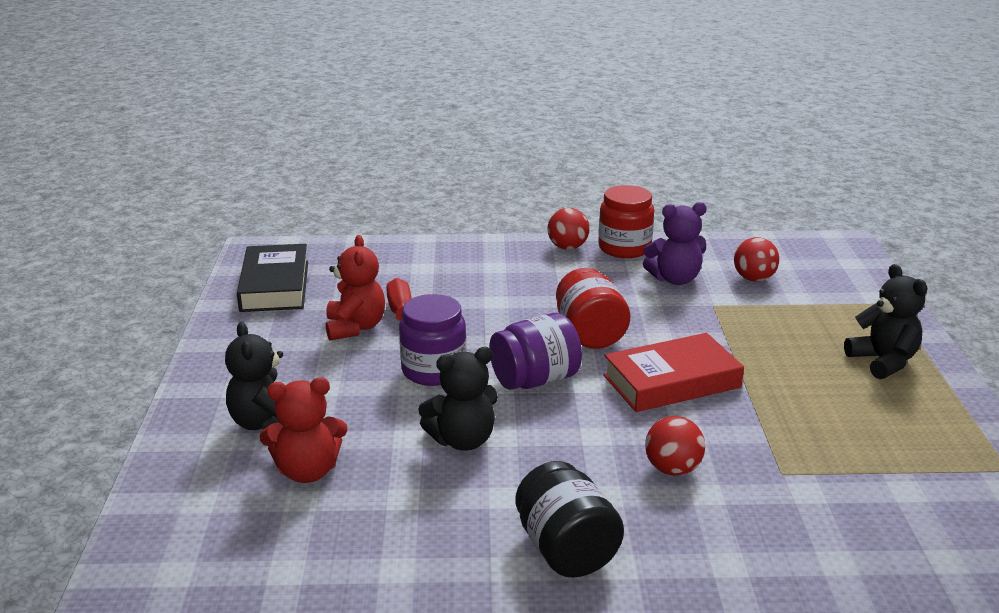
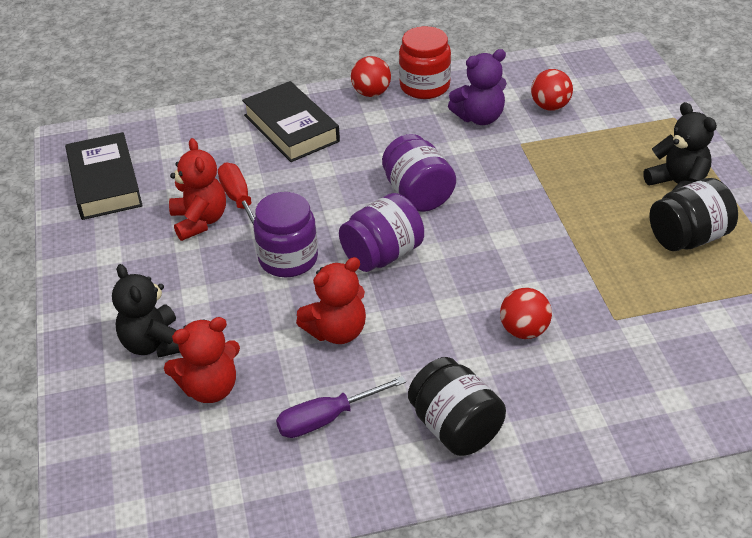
camera: 10 degrees left, 15 degrees up
(423, 518) = (326, 419): none -> purple screwdriver
(462, 440) = (337, 331): black teddy bear -> red teddy bear
(476, 265) = (291, 128): none -> black book
(590, 334) = (418, 194): red jar -> purple jar
(671, 381) = (502, 236): red book -> none
(886, 410) = (688, 238): none -> black jar

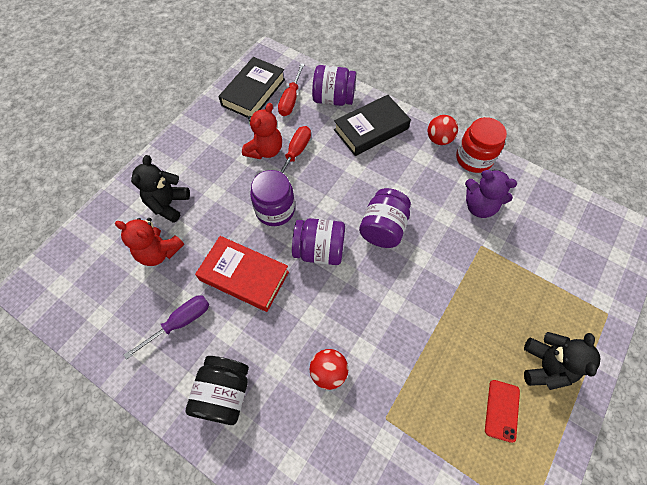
camera: 45 degrees right, 20 degrees up
(162, 161) = (291, 100): none -> red screwdriver
(212, 130) = (333, 99): none -> purple jar
(291, 128) = (371, 129): black book -> black book turned 45 degrees clockwise
(326, 419) = (180, 322): purple screwdriver -> purple screwdriver turned 120 degrees clockwise
(337, 331) = (244, 276): red teddy bear -> red book
(550, 106) = (532, 234): red ball -> none
(688, 238) = (502, 410): black jar -> red phone

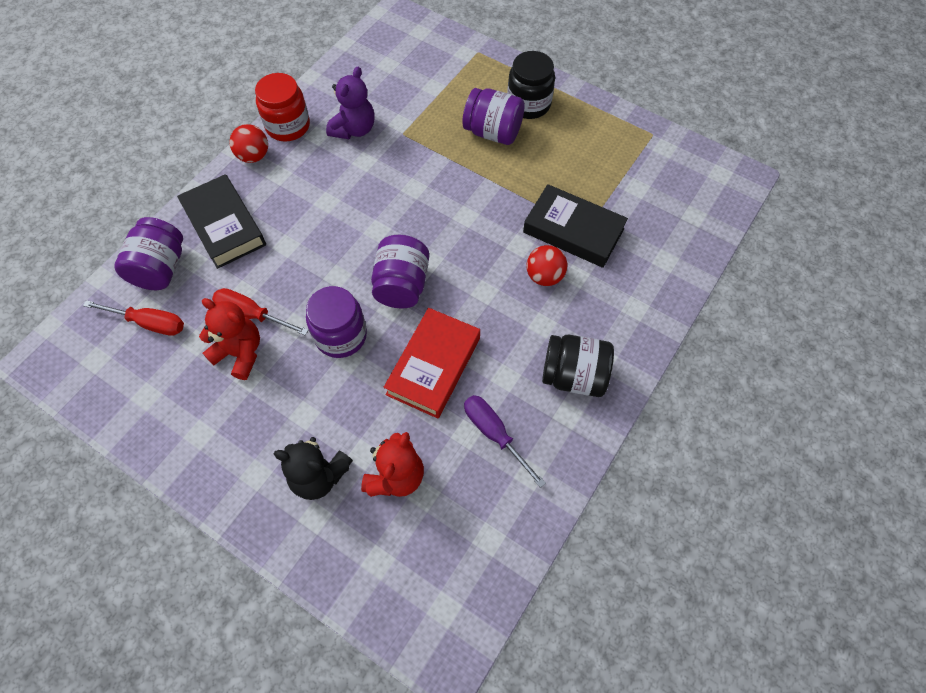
camera: 90 degrees left, 0 degrees up
(253, 92) = (122, 375): black book -> black book (573, 230)
(383, 228) = (376, 220): purple jar -> purple jar (493, 132)
(502, 410) = (570, 140): red phone -> none
(544, 366) = (528, 104): black teddy bear -> black jar

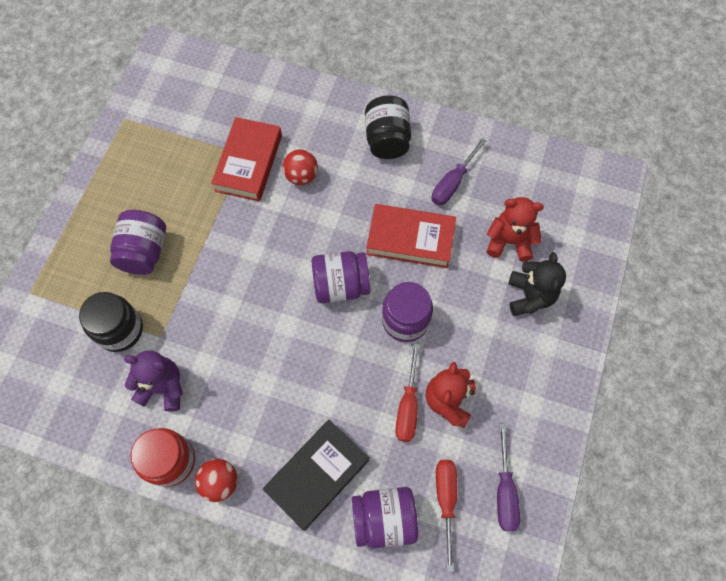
camera: 105 degrees left, 5 degrees up
(130, 378) = (504, 491): none -> purple screwdriver
(528, 104) = (101, 227): black jar -> black jar (120, 330)
(573, 230) = (248, 163): black book -> red book

